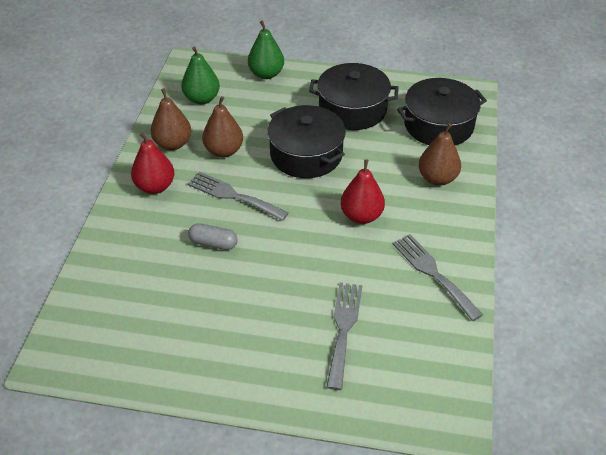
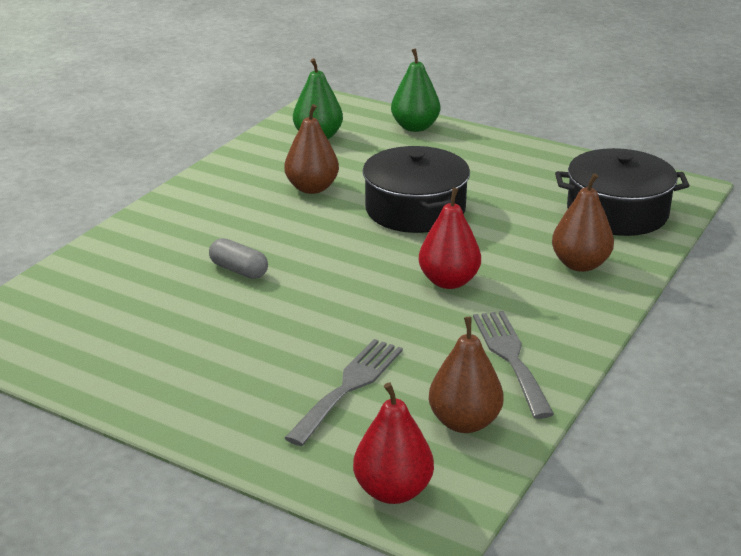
camera: 20 degrees right, 15 degrees down
(155, 186) = (205, 205): red pear -> red pear (393, 491)
(173, 144) = (254, 171): brown pear -> brown pear (464, 422)
(233, 196) = (294, 231): grey fork -> none
(352, 109) = (506, 177): black pot -> none

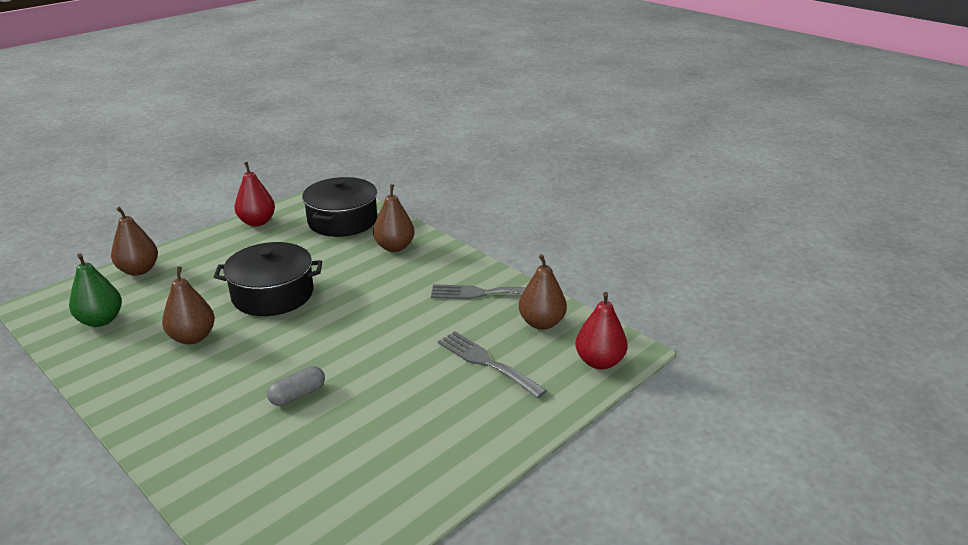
camera: 75 degrees left, 0 degrees up
(415, 127) = (139, 270): green pear -> brown pear
(449, 281) = (382, 299): red pear -> red pear (257, 222)

